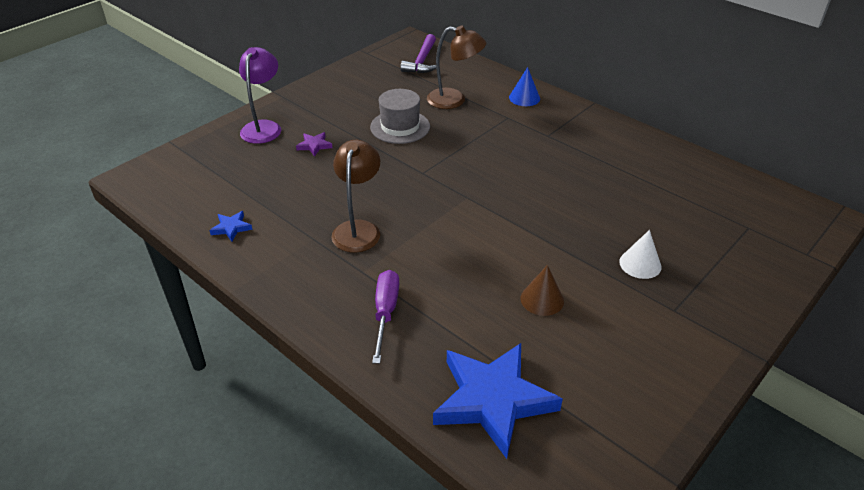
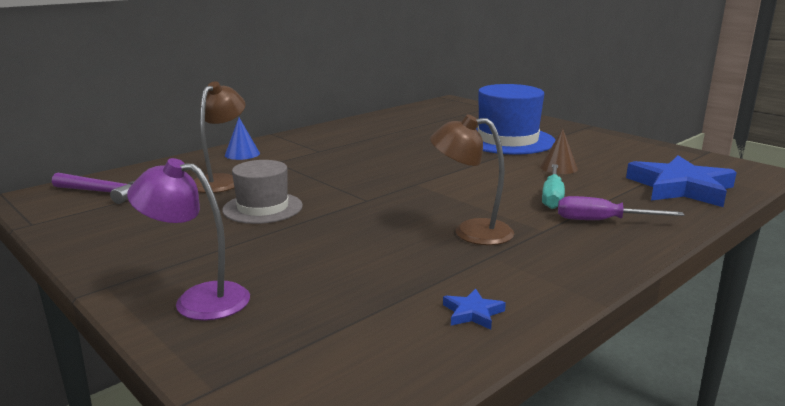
camera: 85 degrees left, 20 degrees down
(314, 146) = (279, 258): purple star -> none
(445, 285) = (552, 197): none -> turquoise screwdriver
(640, 264) = (507, 140): white cone -> blue hat

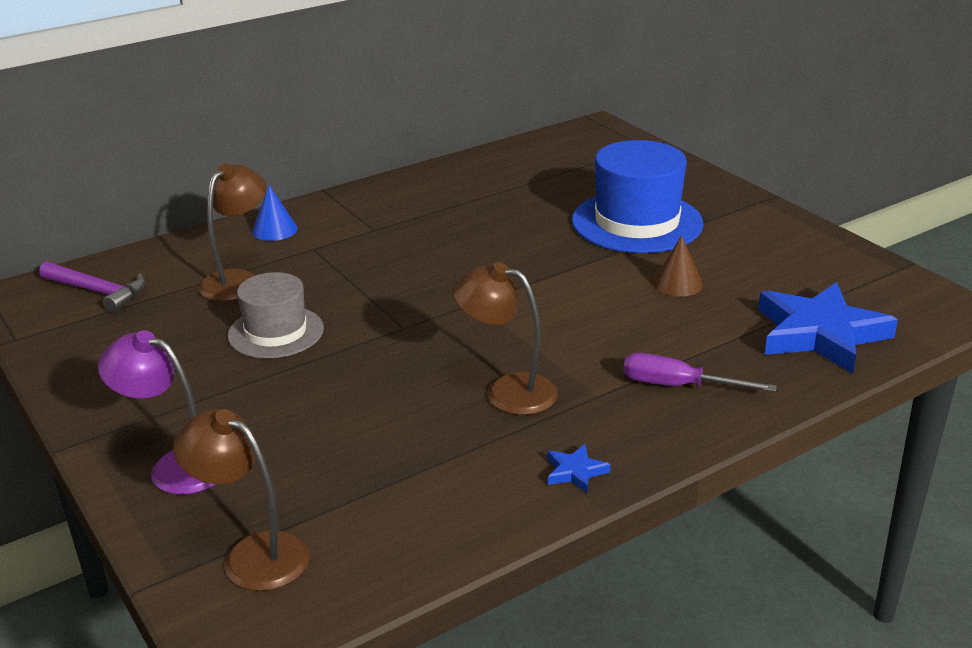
camera: 10 degrees right, 10 degrees up
(295, 362) = (252, 554): none -> brown lamp
(472, 313) = (454, 511): blue star -> blue star (575, 471)
(552, 197) = (639, 339): turquoise screwdriver -> none

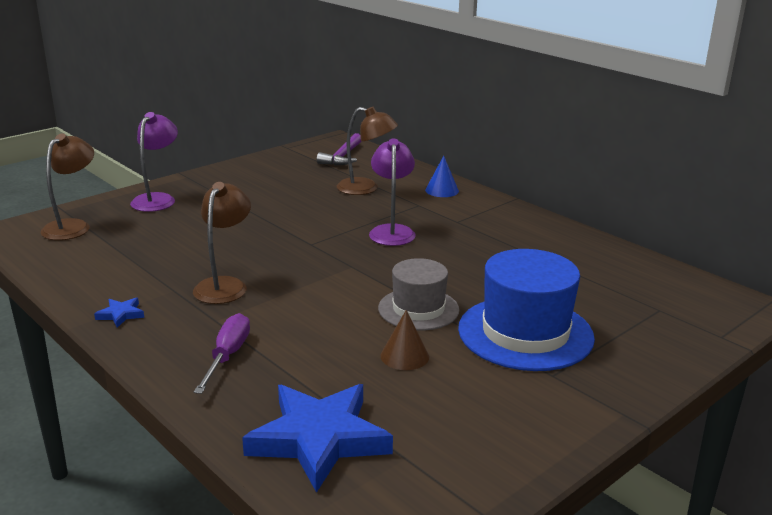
camera: 80 degrees right, 5 degrees down
(276, 332) = (300, 206): grey hat -> grey hat (418, 309)
(386, 271) = (392, 231): none -> purple lamp

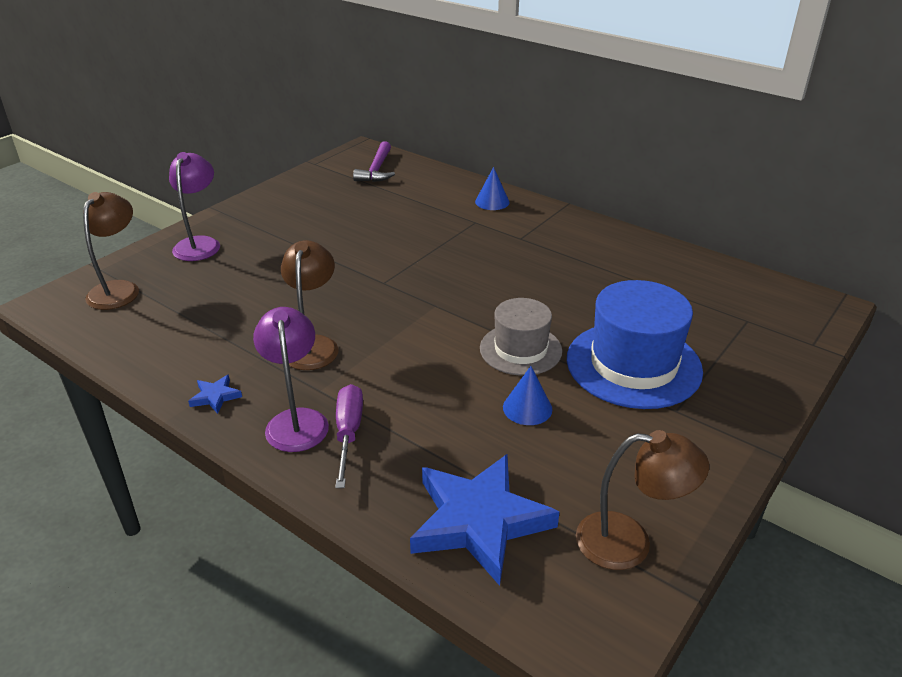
camera: 10 degrees left, 10 degrees up
(366, 188) = (415, 207): brown lamp -> brown lamp (629, 542)
(392, 231) = (460, 257): purple lamp -> purple lamp (296, 420)
(404, 356) = (527, 408): brown cone -> blue cone

